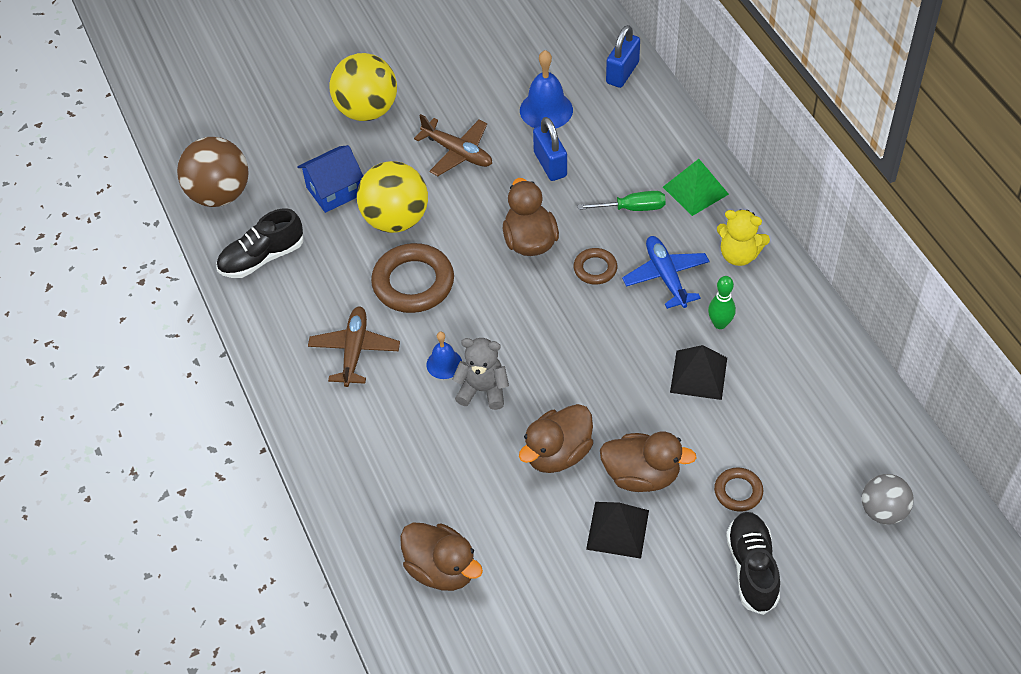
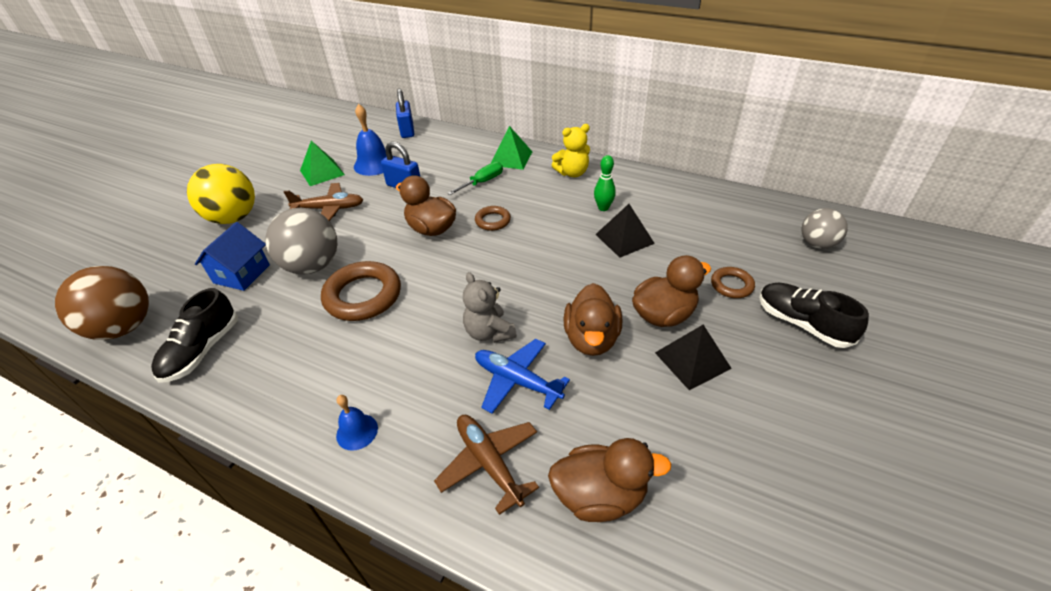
camera: 40 degrees left, 10 degrees down
(354, 350) = (351, 369): brown plane -> brown plane (489, 463)
(395, 219) = (312, 266): yellow ball -> grey ball
(444, 364) = (440, 333): blue bell -> blue bell (357, 431)
(483, 390) = (489, 332): grey teddy bear -> grey teddy bear turned 90 degrees counterclockwise
(486, 91) = (322, 172): none -> green pyramid
(666, 276) = (542, 202): blue plane -> blue plane (517, 381)

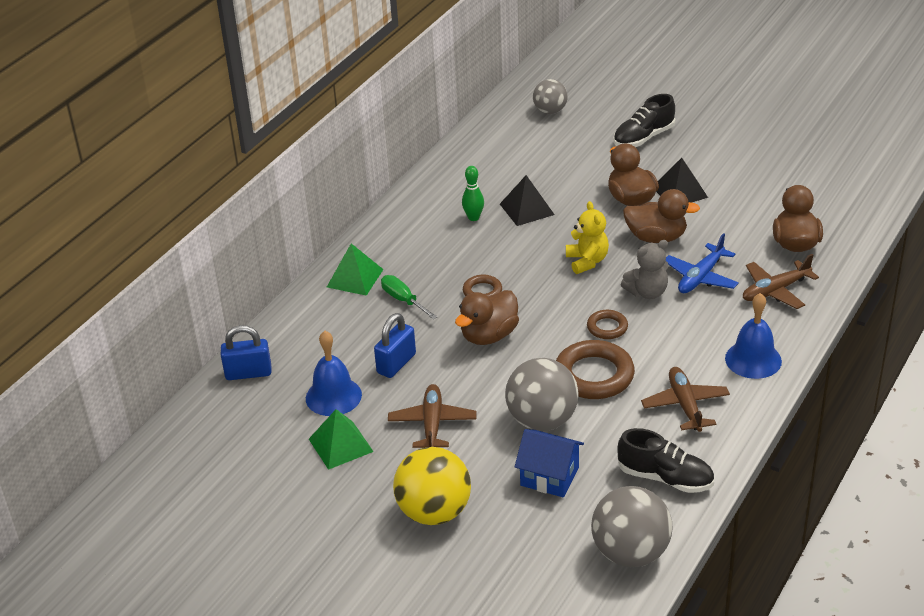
camera: 85 degrees left, 5 degrees down
(124, 327) = (630, 553): brown ball -> grey ball
(299, 366) = (685, 405): none -> brown plane
(357, 431) = (753, 359): blue bell -> blue bell, size x1.67
(572, 173) = (401, 234): yellow teddy bear -> yellow teddy bear (587, 261)
(731, 285) = (598, 161): brown ring -> brown ring (607, 327)

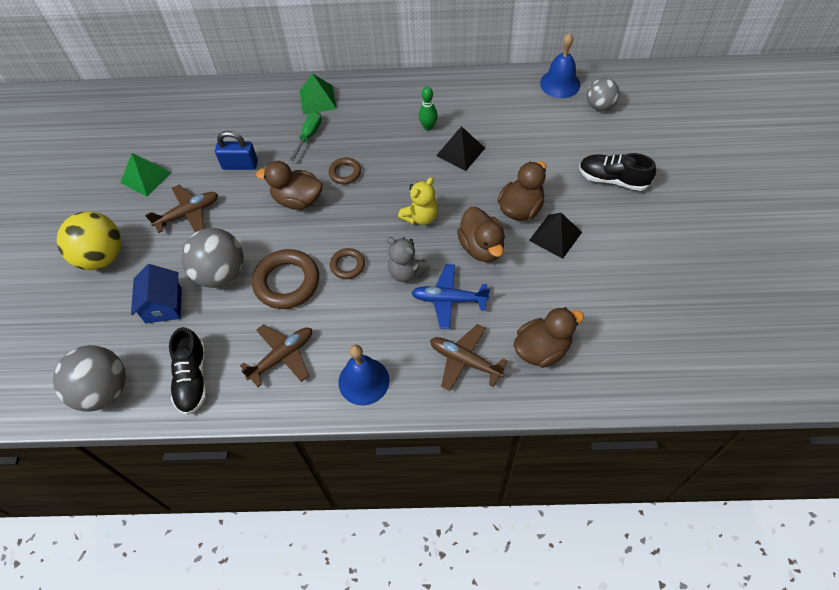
camera: 60 degrees right, 20 degrees up
(248, 373) = (192, 99): blue padlock -> none
(333, 396) = (191, 150): blue bell -> blue bell (560, 83)

